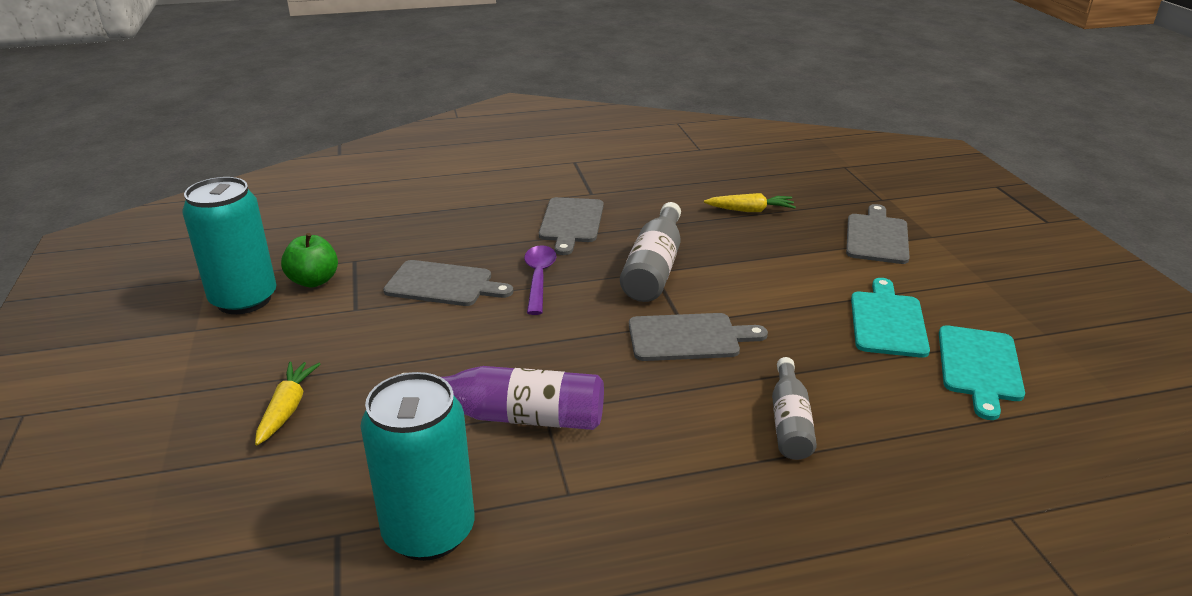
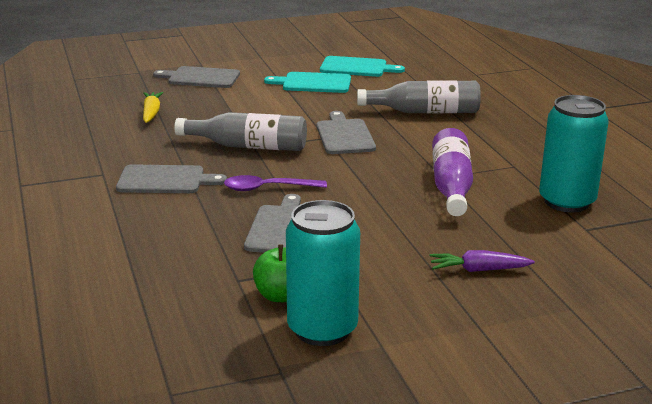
camera: 95 degrees left, 5 degrees down
(287, 409) = (479, 270): yellow carrot -> purple carrot
(790, 422) = (424, 112): grey bottle -> grey bottle, size x1.52

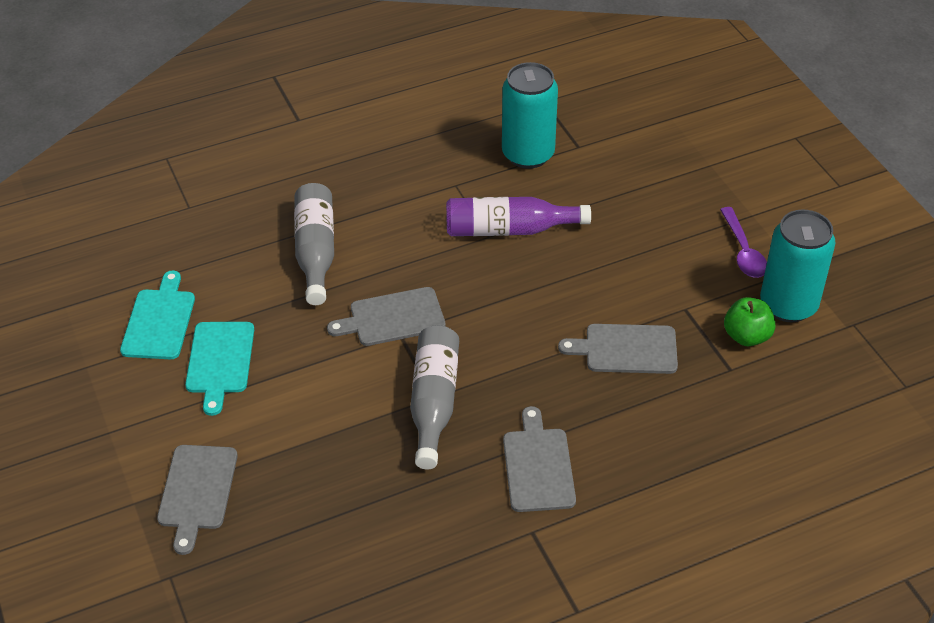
camera: 95 degrees left, 20 degrees up
(151, 113) = (336, 523): yellow carrot -> none
(268, 188) = (541, 370): purple spoon -> purple spoon (743, 251)
(479, 270) = (667, 213): purple carrot -> none

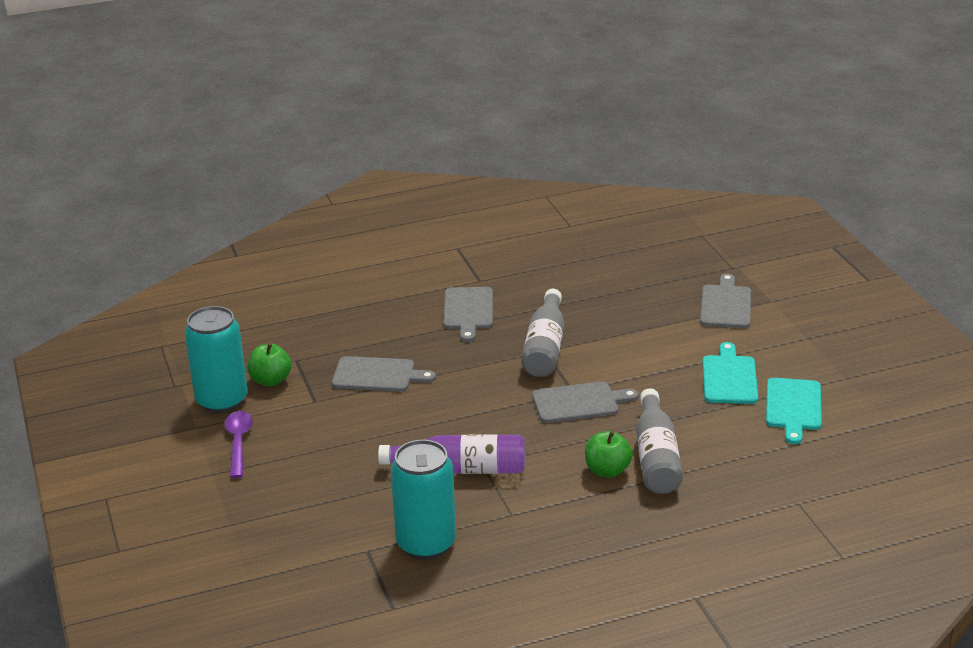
camera: 175 degrees left, 15 degrees down
(365, 234) = (607, 471): none -> green apple

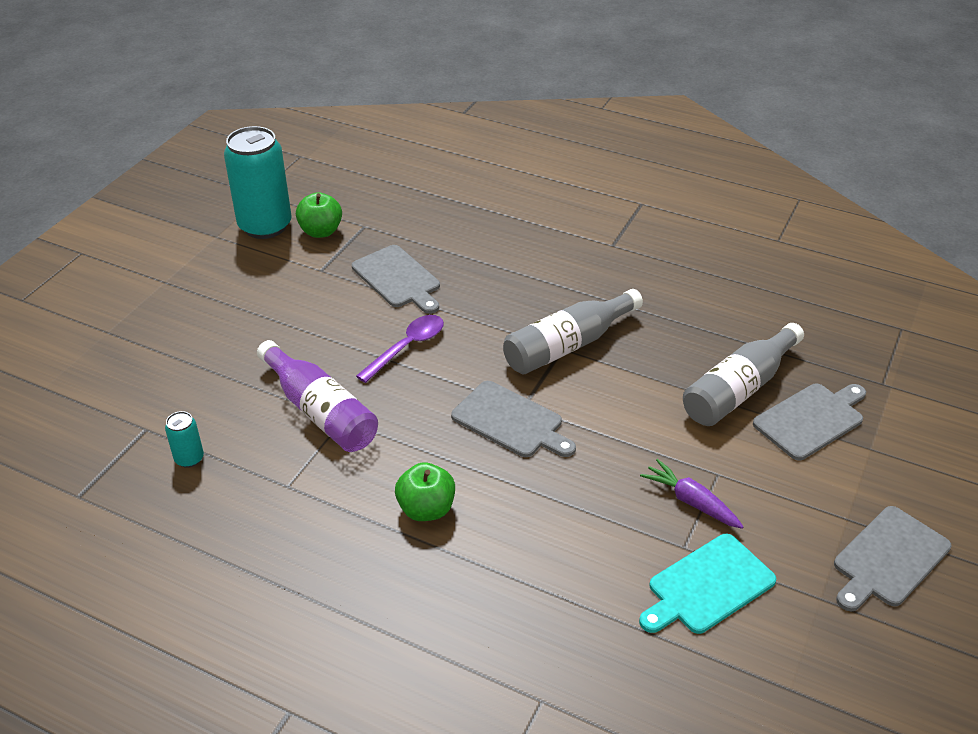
camera: 45 degrees right, 10 degrees up
(238, 443) = (219, 269): purple spoon -> purple spoon (407, 347)
(426, 543) = (189, 458): turquoise can -> turquoise can, size x0.43
(468, 311) = (558, 268): grey cutting board -> grey cutting board (888, 559)
(656, 457) = (489, 531): grey bottle -> grey bottle (739, 389)
(729, 377) = (691, 501): turquoise cutting board -> purple carrot

